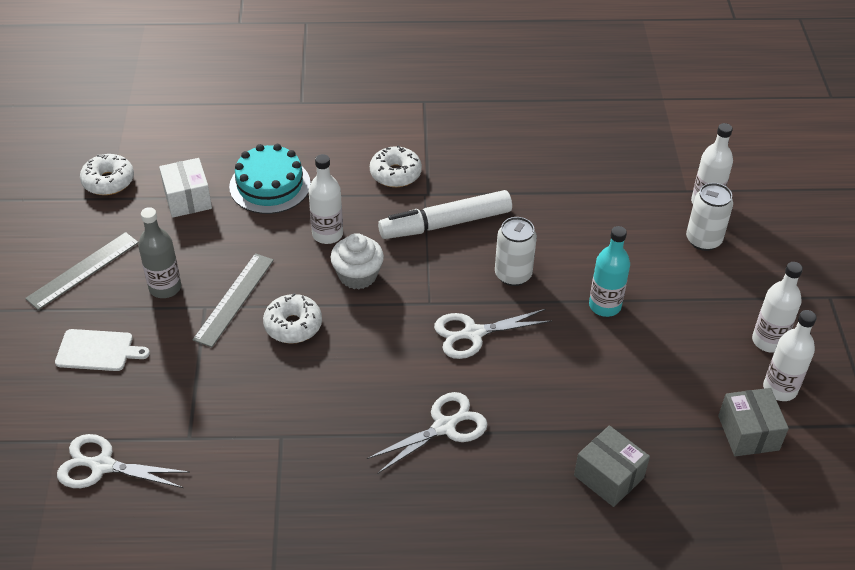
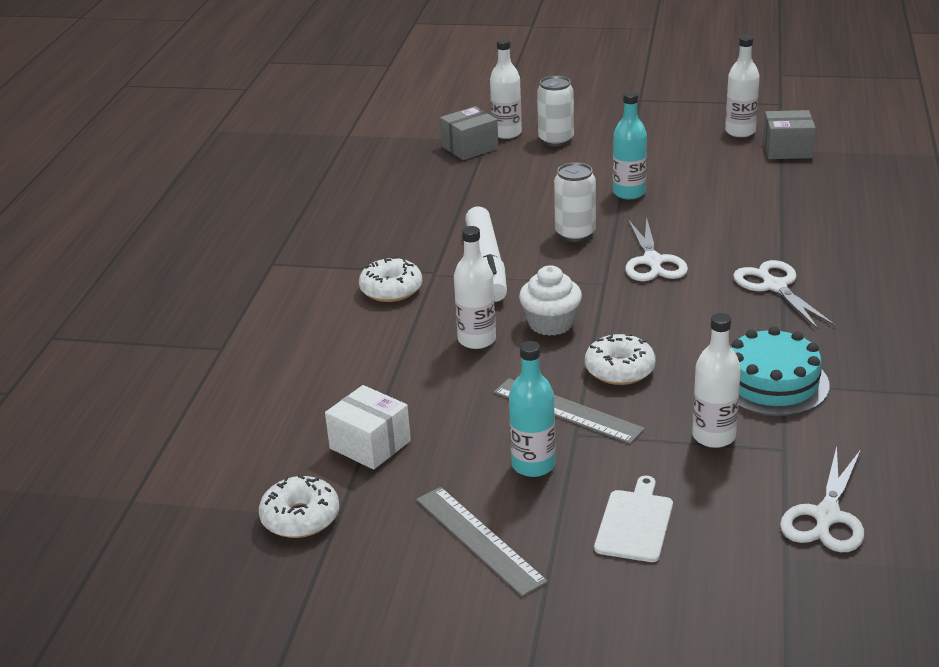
camera: 75 degrees left, 15 degrees down
(165, 288) = (533, 465): grey bottle -> turquoise bottle
(187, 199) = (370, 444): white box -> white box turned 45 degrees clockwise
(270, 185) = (372, 377): turquoise cake -> turquoise cake (772, 383)
(608, 476) = (835, 212): grey box -> grey box (470, 147)
(768, 341) = (686, 129): white bottle -> white bottle (713, 436)

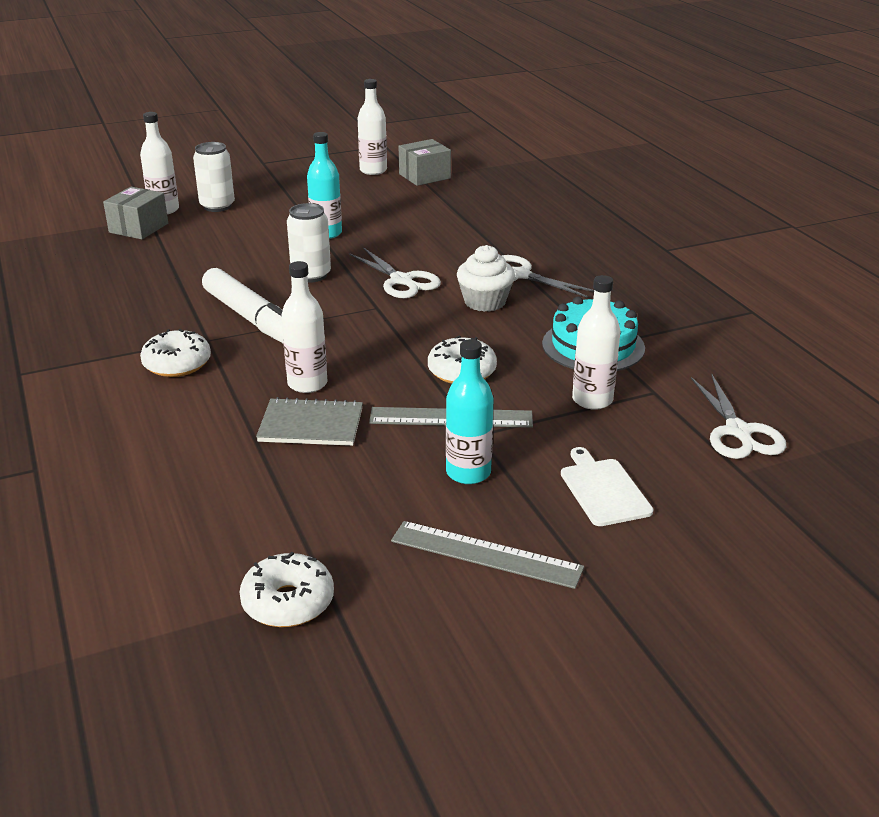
camera: 35 degrees left, 0 degrees up
(370, 444) = (293, 507): white box -> none
(446, 378) = (311, 425): none -> grey notebook
(551, 323) = (363, 351): white cupcake -> white cupcake (485, 302)

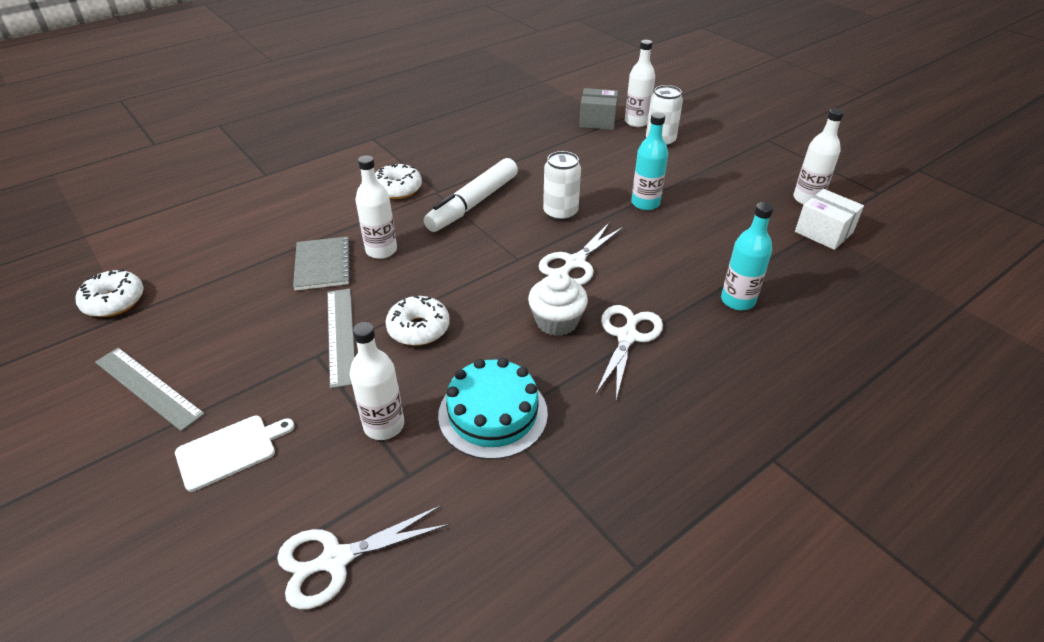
camera: 75 degrees right, 10 degrees up
(424, 176) = (823, 232): grey box -> white box
(468, 473) = (258, 359): turquoise bottle -> turquoise bottle (737, 300)
(486, 554) = (148, 387): grey ruler -> grey ruler turned 60 degrees counterclockwise

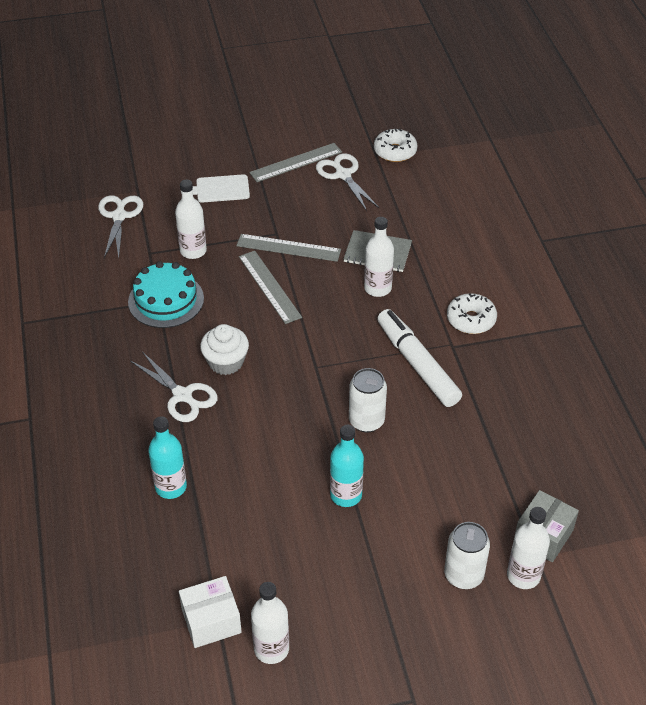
camera: 115 degrees right, 5 degrees up
(230, 451) = (220, 189): white cutting board -> white cutting board turned 90 degrees clockwise
(418, 328) = (269, 286): white donut -> grey ruler
(575, 262) = (287, 401): white scissors -> white scissors (343, 175)

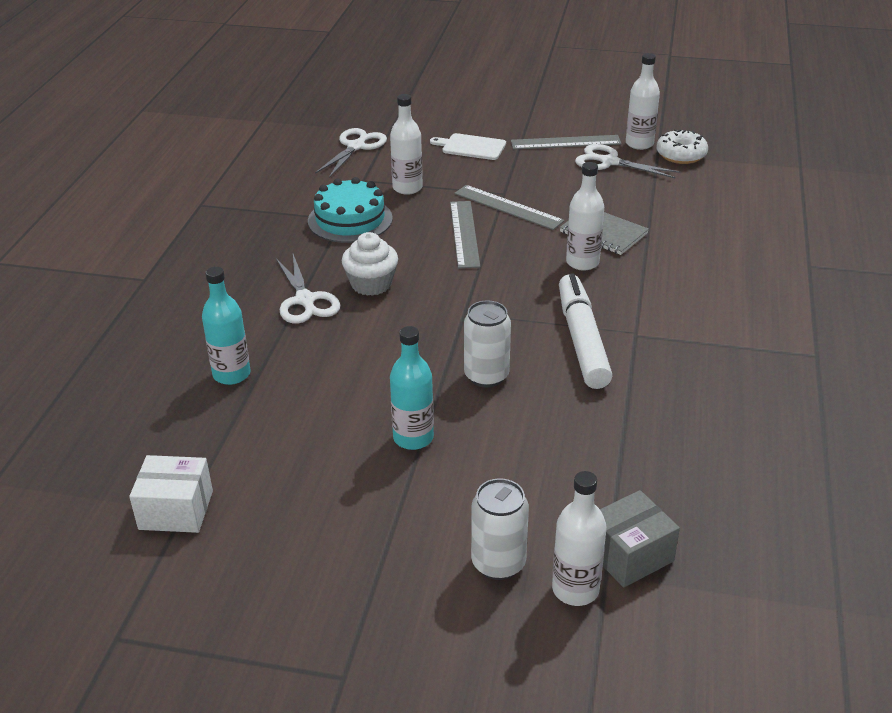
camera: 25 degrees right, 10 degrees down
(271, 649) = (219, 560): white bottle -> white bottle (639, 144)
(343, 175) = (610, 162): white scissors -> white scissors turned 60 degrees counterclockwise
(471, 320) = (674, 316): white donut -> none

